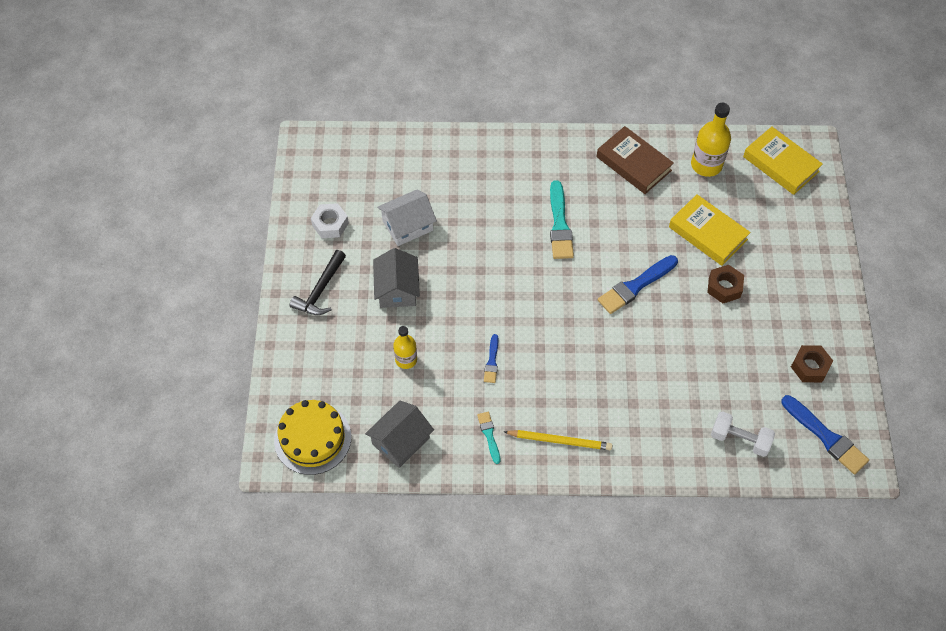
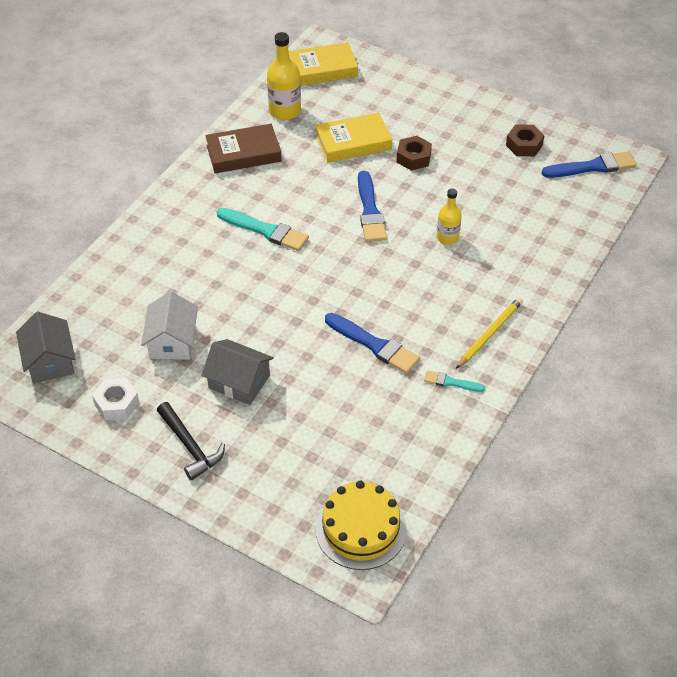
camera: 60 degrees left, 10 degrees down
(401, 441) = (412, 454): grey house -> grey house (50, 361)
(406, 359) = (324, 410): yellow bottle -> yellow bottle (447, 237)
(492, 361) = (374, 345): blue brush -> blue brush, size x1.82
(740, 439) = (563, 217): white dumbbell -> none

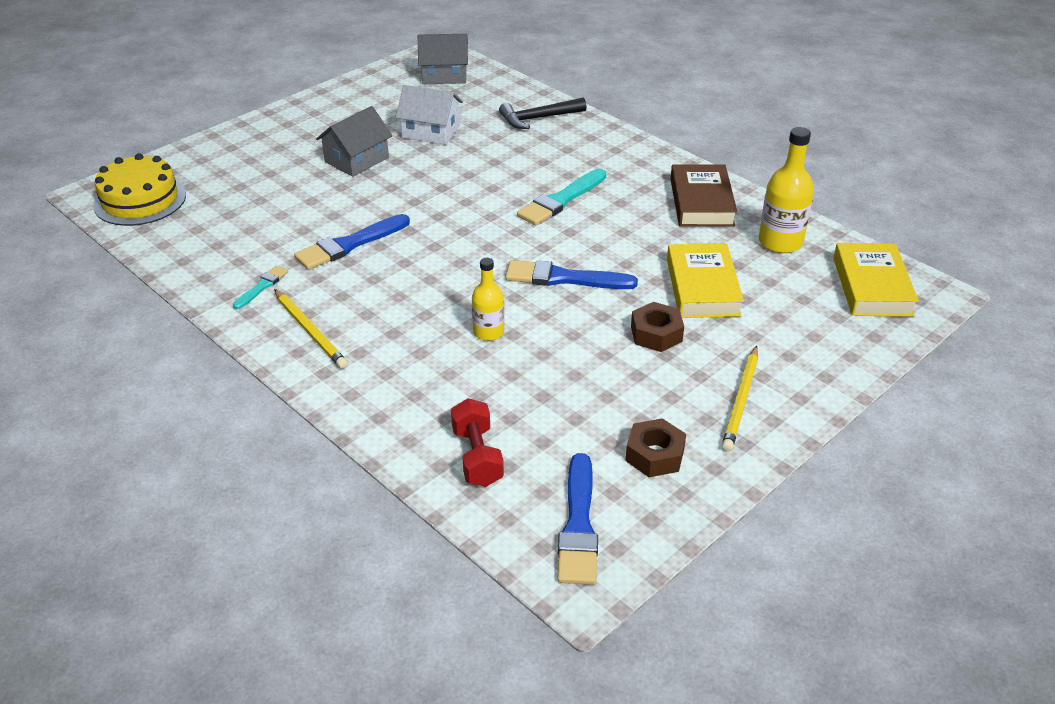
camera: 105 degrees right, 10 degrees down
(117, 403) = (375, 100): white nut -> none
(190, 446) = (301, 128): black hammer -> black hammer (538, 118)
(461, 116) = (741, 401): none -> yellow pencil
(564, 217) = (477, 456): none -> red dumbbell

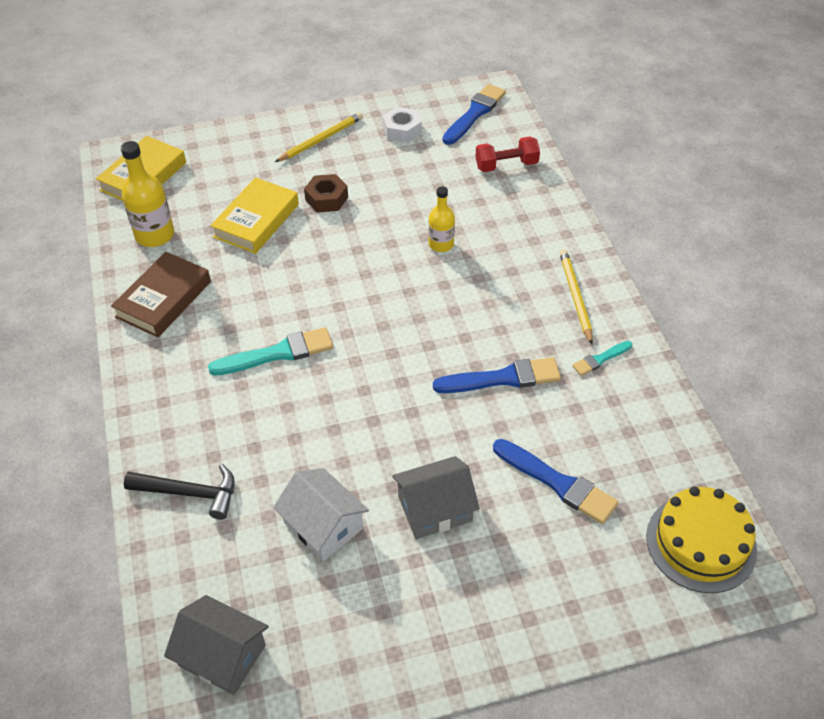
camera: 150 degrees left, 10 degrees up
(477, 456) = (506, 165): red dumbbell -> red dumbbell turned 60 degrees clockwise
(564, 278) = (348, 268): blue brush -> blue brush (557, 483)
(654, 455) = (402, 130): brown nut -> white nut

